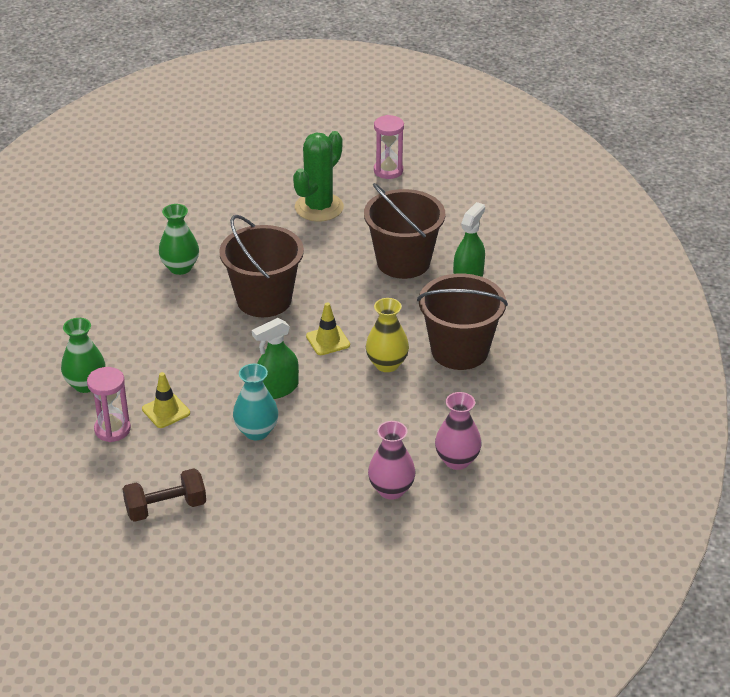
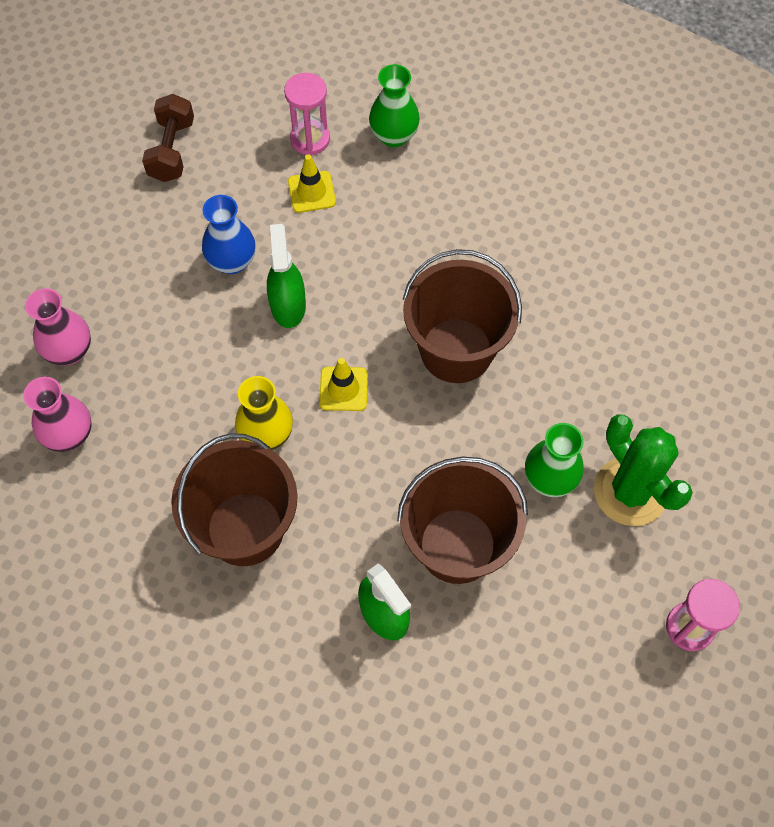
camera: 115 degrees right, 25 degrees up
(180, 267) = (564, 284): green vase -> green vase (550, 479)
(256, 431) = (232, 261): turquoise vase -> blue vase

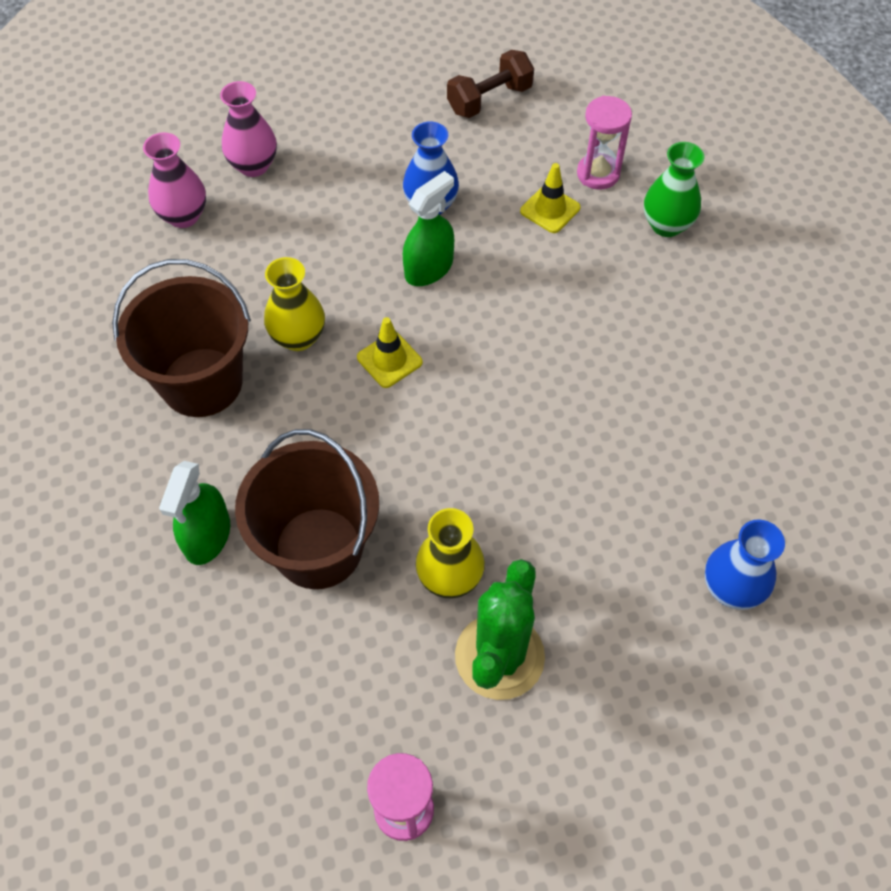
camera: 50 degrees right, 5 degrees down
(456, 350) = (506, 415): brown bucket -> none
(550, 479) = (450, 577): green vase -> yellow vase
(691, 323) = (731, 588): none -> blue vase

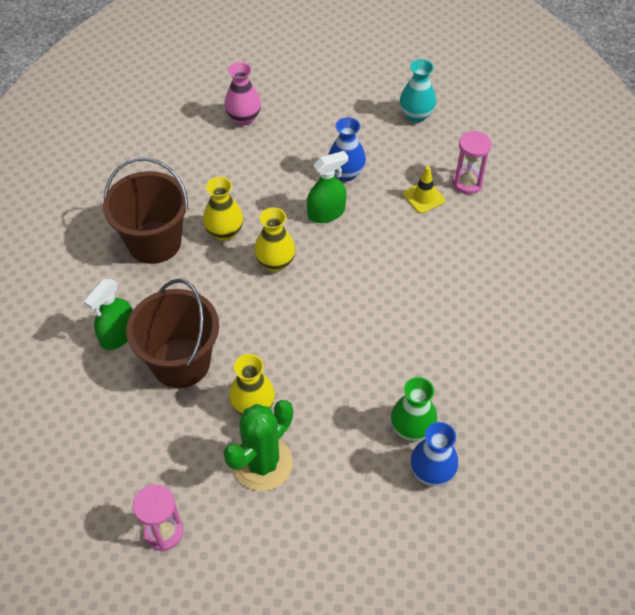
camera: 20 degrees right, 5 degrees down
(183, 216) = (187, 138): pink vase -> none
(389, 360) = (275, 262): yellow traffic cone -> yellow vase
(489, 99) = (416, 115): brown dumbbell -> turquoise vase
(666, 225) = (498, 229): green vase -> green vase (412, 429)

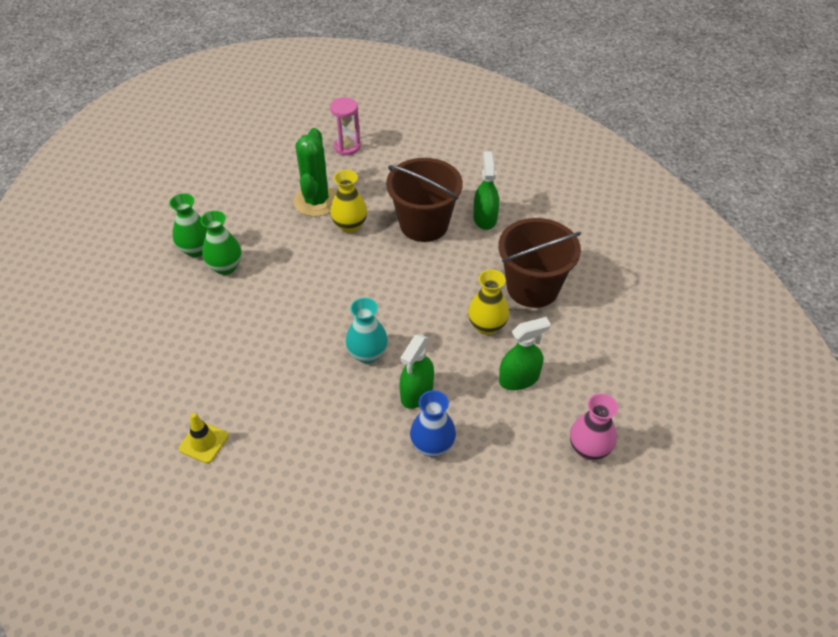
camera: 145 degrees right, 5 degrees down
(242, 182) = (519, 378): none -> green spray bottle
(275, 262) = (421, 325): yellow vase -> none
(416, 115) = (414, 573): turquoise vase -> turquoise vase (367, 354)
(423, 197) = (335, 464): yellow traffic cone -> yellow traffic cone (204, 442)
(431, 472) = (196, 249): blue vase -> green vase
(467, 183) = (300, 510): pink hourglass -> none

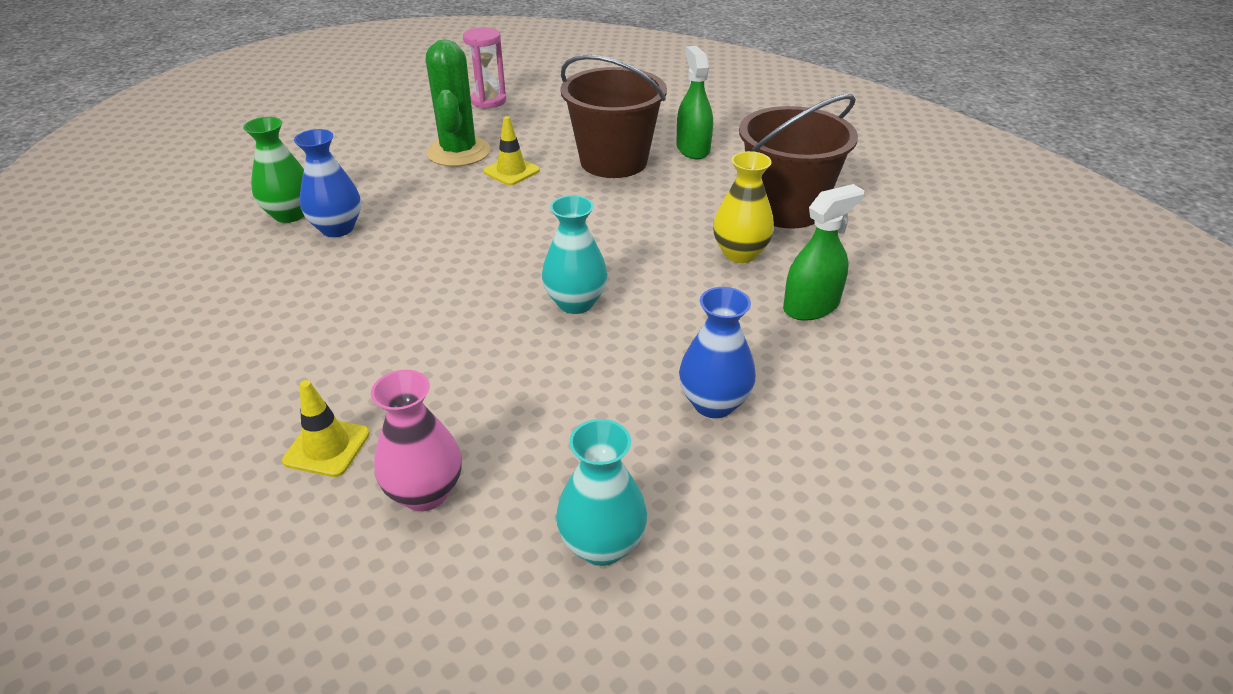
camera: 10 degrees left, 10 degrees down
(225, 267) = (337, 228): green vase -> blue vase
(343, 530) = (602, 545): none -> turquoise vase
(350, 225) = (511, 171): yellow vase -> yellow traffic cone
(416, 393) = (665, 340): green spray bottle -> none
(589, 449) = (954, 377): pink vase -> pink vase (425, 493)

